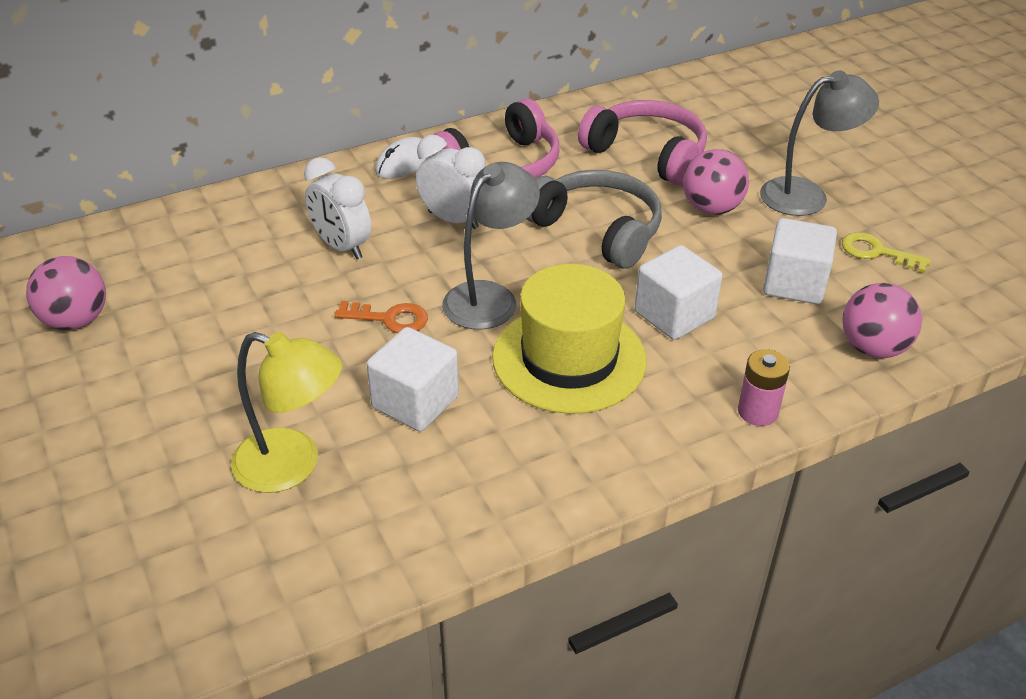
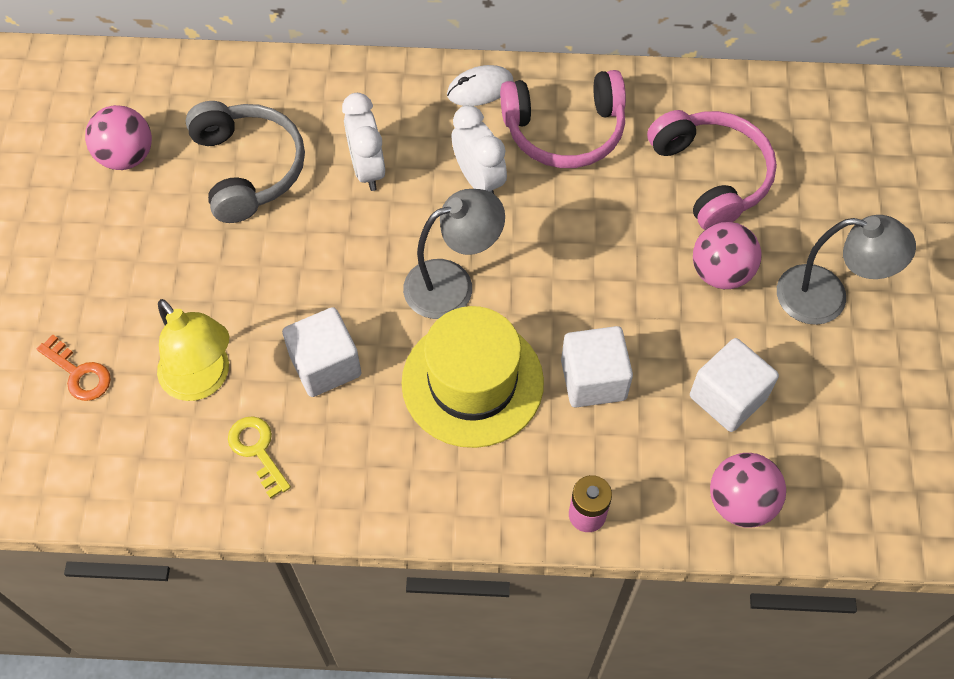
camera: 30 degrees right, 20 degrees up
(390, 319) = (358, 269): orange key -> orange key (79, 373)
(598, 230) = (597, 250): grey headphones -> grey headphones (248, 168)
(876, 252) = (837, 399): yellow key -> yellow key (257, 450)

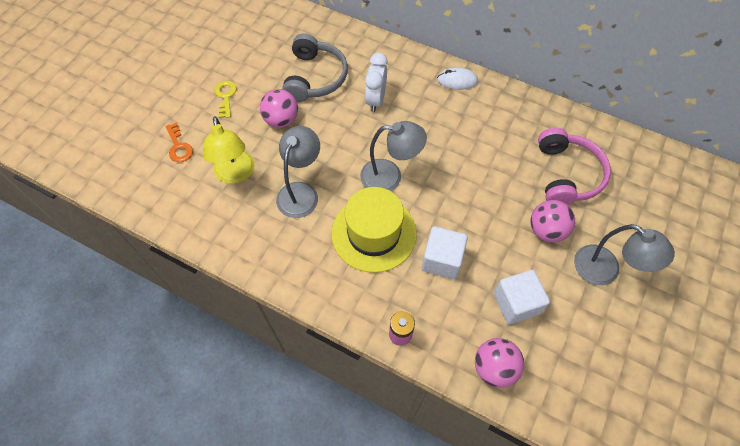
camera: 25 degrees right, 0 degrees up
(126, 156) = (259, 50): pink ball -> pink ball (281, 120)
(257, 450) = (243, 221): yellow key -> yellow key (225, 96)
(325, 365) = (301, 192): white cube -> grey lamp
(479, 180) = (432, 127): white clock -> none
(564, 131) = (493, 119): pink headphones -> none

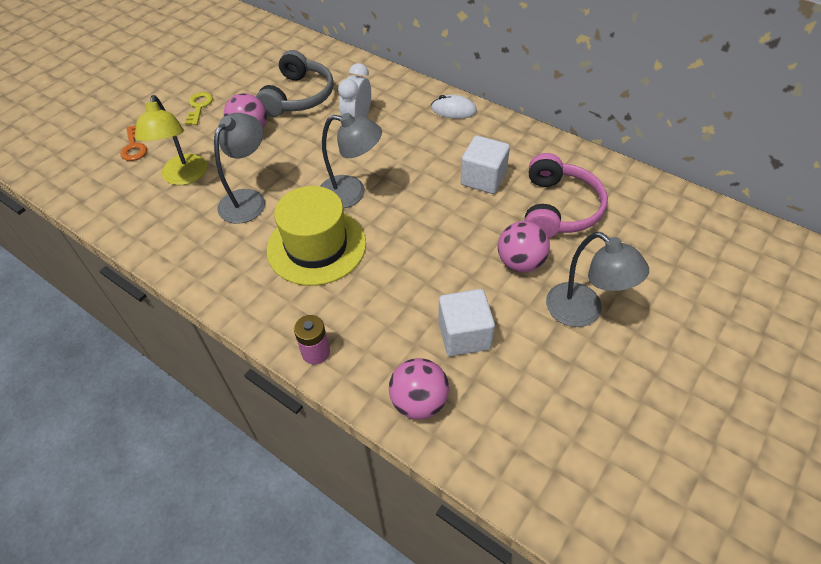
camera: 10 degrees right, 10 degrees down
(442, 260) = (387, 281): white cube -> white cube (483, 178)

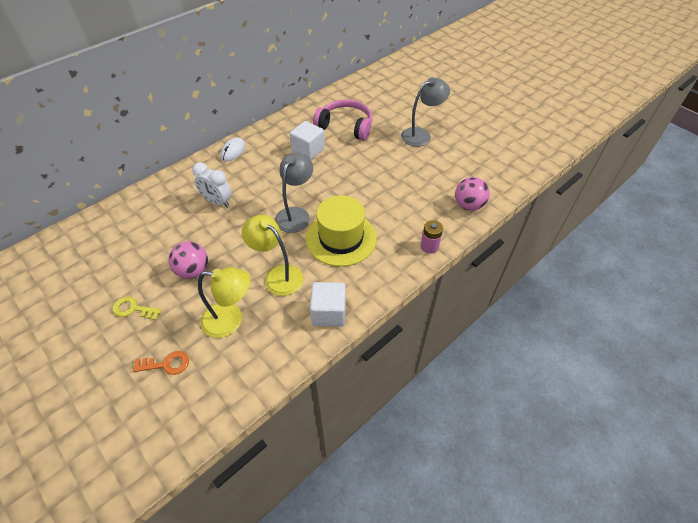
camera: 80 degrees left, 0 degrees up
(248, 199) = (278, 275): grey lamp -> yellow lamp
(299, 96) = (164, 235): grey headphones -> none
(464, 335) = (428, 180): white cube -> white cube (328, 313)
(520, 263) = (382, 149): pink ball -> none

